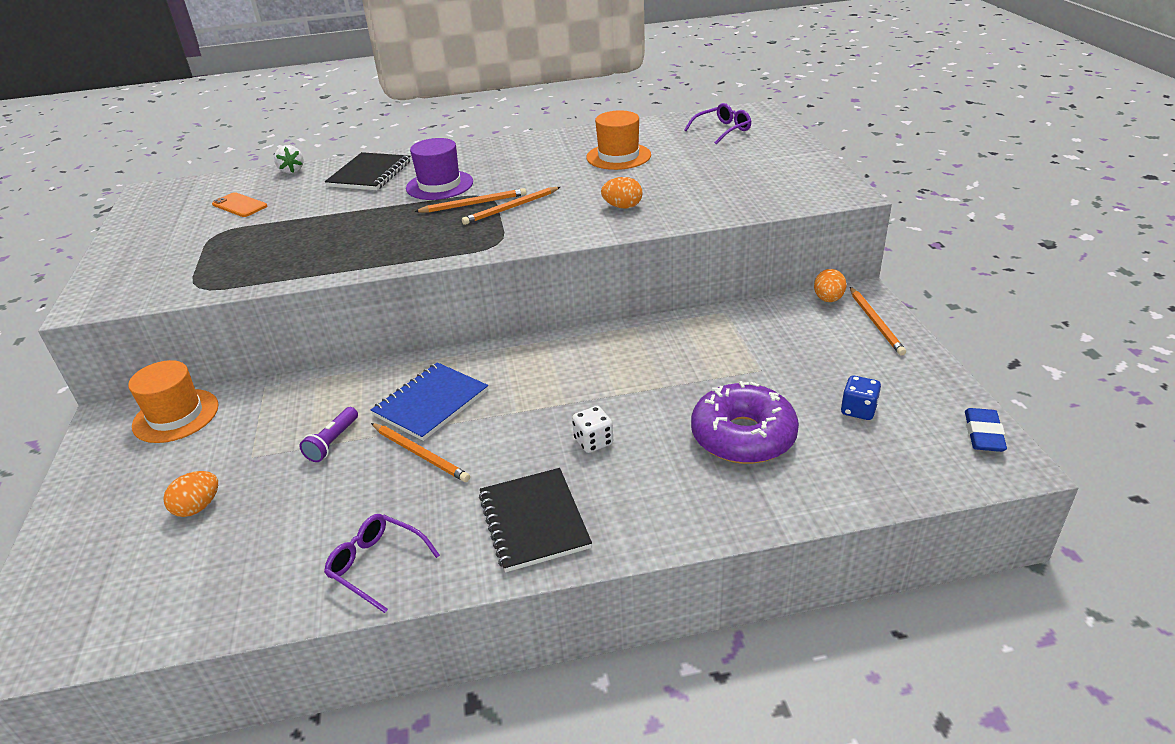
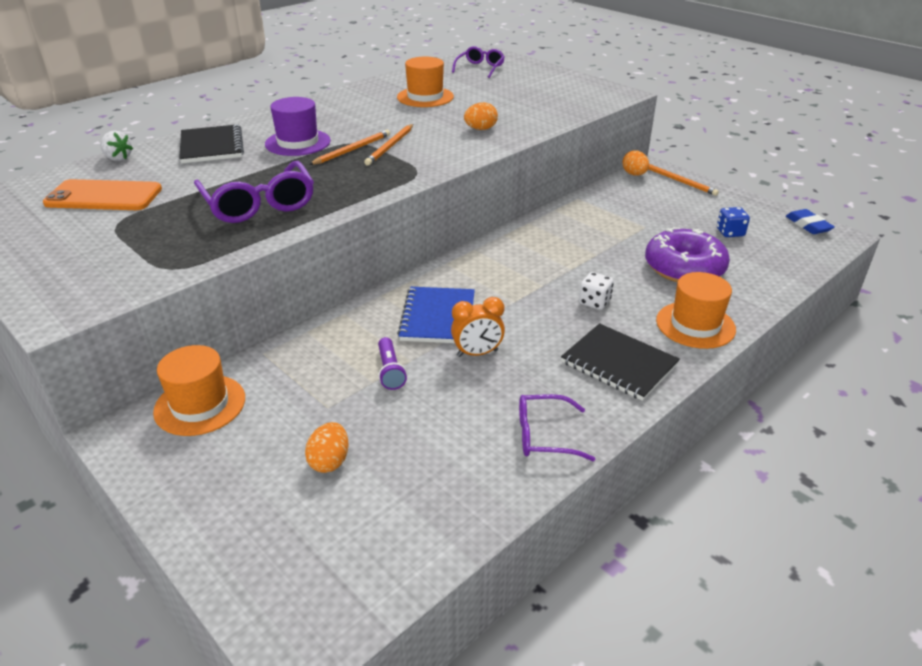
camera: 35 degrees left, 0 degrees up
(240, 205) = (104, 196): orange phone -> orange phone, size x1.67
(330, 243) = (259, 204): none -> purple glasses
(420, 454) = (477, 353): orange pencil -> orange clock
(669, 510) = (695, 325): none -> orange hat

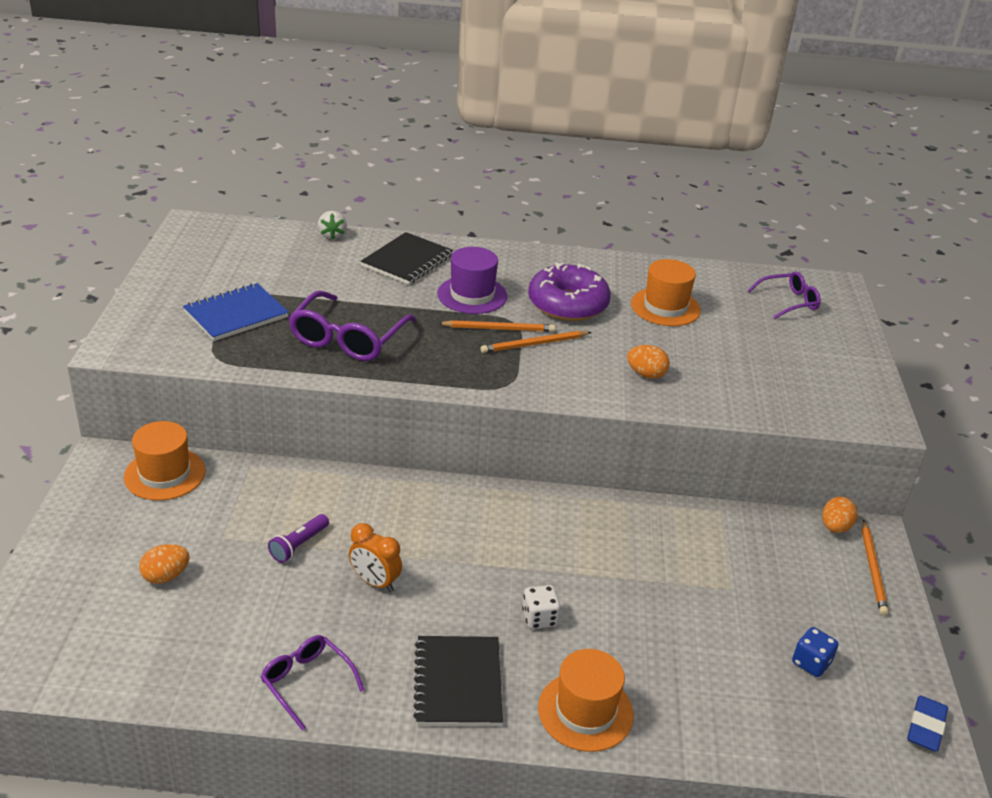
camera: 45 degrees right, 0 degrees up
(104, 196) = (273, 267): orange phone -> none
(438, 317) = (399, 530): blue notebook -> blue notebook (236, 314)
(684, 268) = (685, 656): purple donut -> purple donut (568, 304)

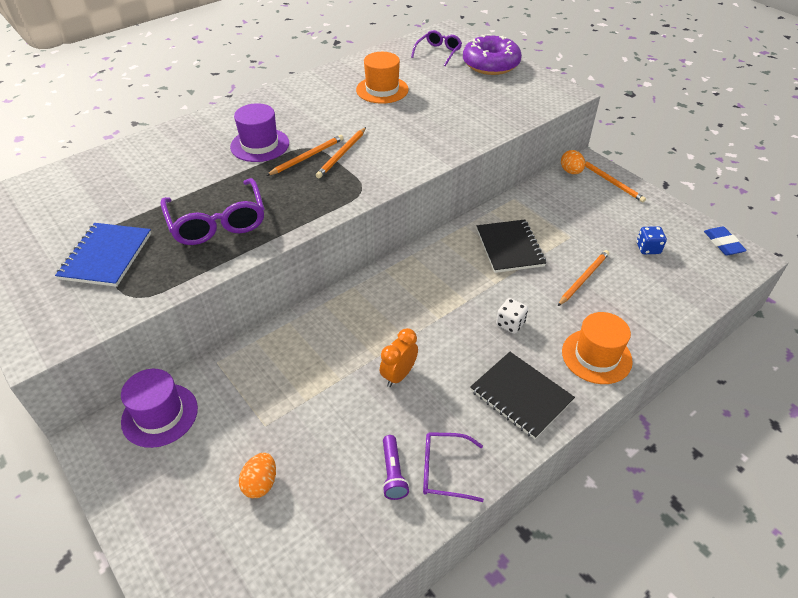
camera: 40 degrees left, 10 degrees up
(165, 474) = (160, 415): orange hat -> purple hat
(299, 545) = (321, 390): purple flashlight -> purple flashlight (393, 473)
(332, 235) = (101, 157): white strawberry -> none
(375, 582) = (399, 375): orange clock -> orange clock turned 135 degrees clockwise
(407, 261) = (183, 146): black notebook -> black notebook (510, 247)
(568, 304) = (326, 118): purple donut -> purple donut (490, 64)
(646, 374) = (427, 135): orange egg -> none
(682, 636) = (583, 278): none -> orange pencil

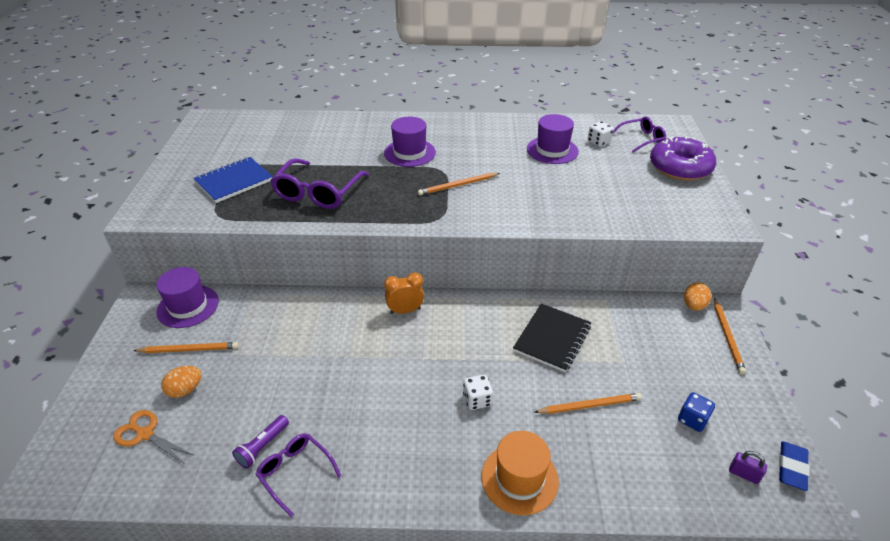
camera: 40 degrees right, 5 degrees down
(271, 546) = (145, 434): none -> orange scissors
(307, 157) = (431, 176): orange pencil -> orange pencil (189, 349)
(382, 90) = (552, 150): orange hat -> purple hat
(399, 375) = (348, 381): orange clock -> orange clock (405, 310)
(409, 68) = (598, 142): none -> white dice
(521, 396) = (416, 462): black notebook -> none
(706, 264) = (743, 474): none -> purple padlock

